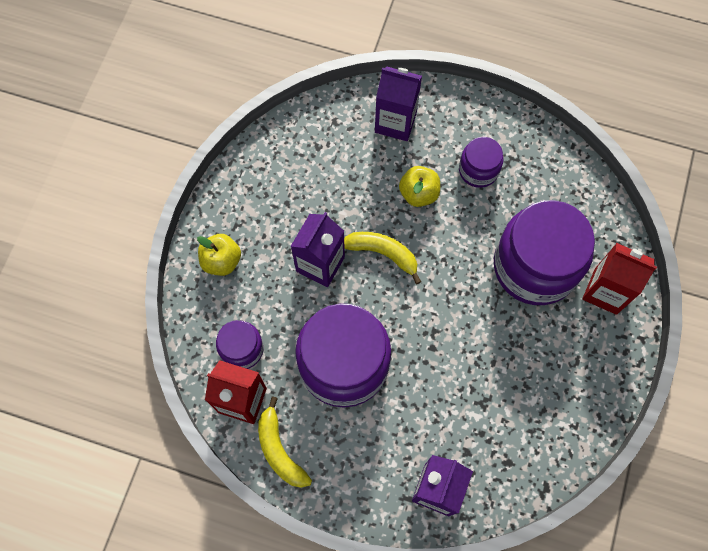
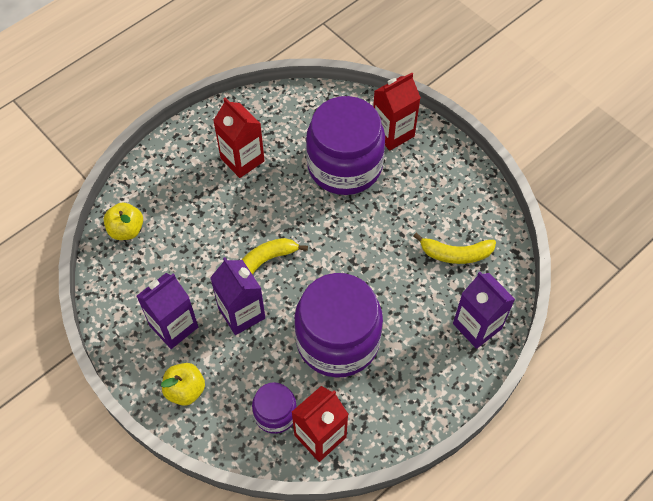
camera: 60 degrees left, 10 degrees down
(279, 450) = (380, 428): yellow banana -> yellow banana (455, 254)
(395, 122) = (159, 193): purple carton -> purple carton (174, 326)
(418, 194) = (232, 210): yellow apple -> yellow apple (126, 230)
(478, 170) = (242, 159): purple jar -> red carton

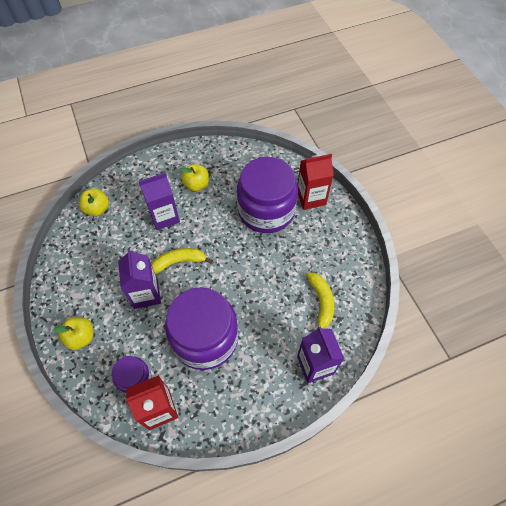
camera: 20 degrees right, 0 degrees up
(174, 326) = (95, 287): purple carton -> purple carton (164, 217)
(242, 159) = (196, 185): red carton -> yellow apple
(455, 254) = (321, 302): yellow banana -> yellow banana turned 120 degrees counterclockwise

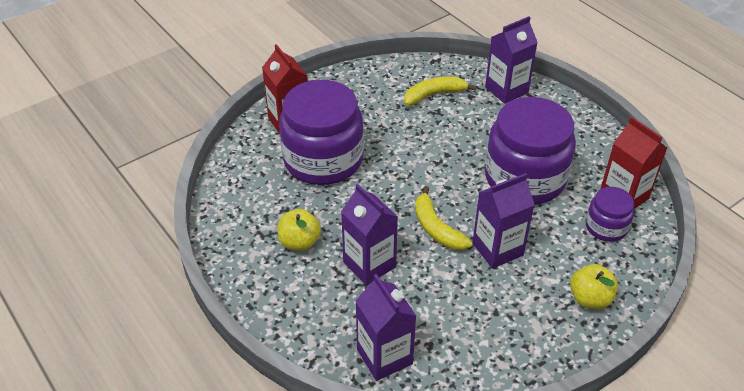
camera: 105 degrees left, 15 degrees down
(97, 209) = (384, 356): yellow apple -> purple carton

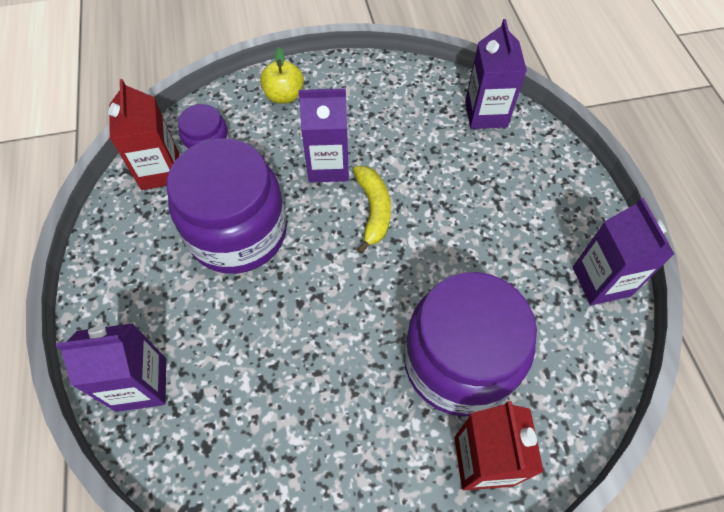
camera: 155 degrees left, 15 degrees up
(299, 242) = (527, 251): yellow apple -> none
(369, 264) = (462, 198): purple carton -> purple carton (601, 281)
(434, 95) = (246, 422): yellow banana -> none

